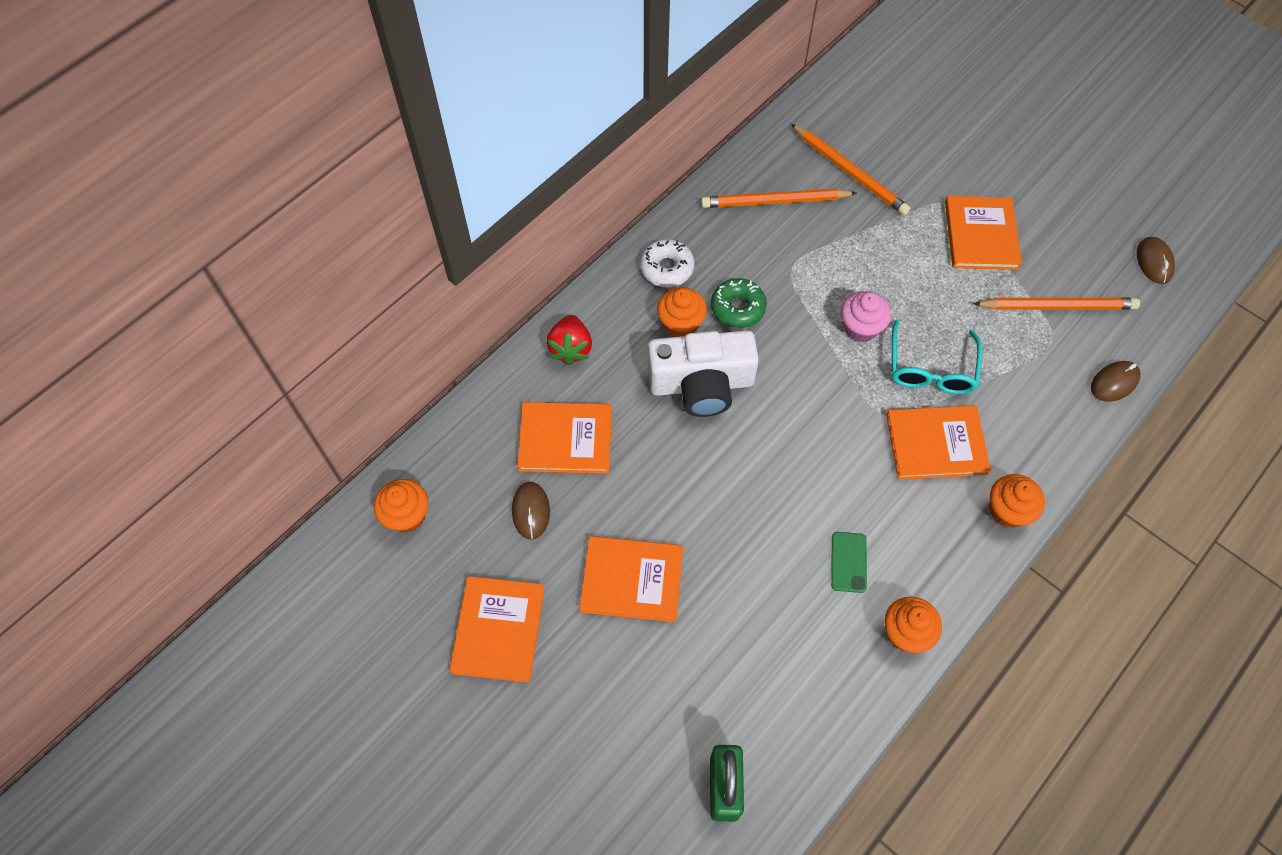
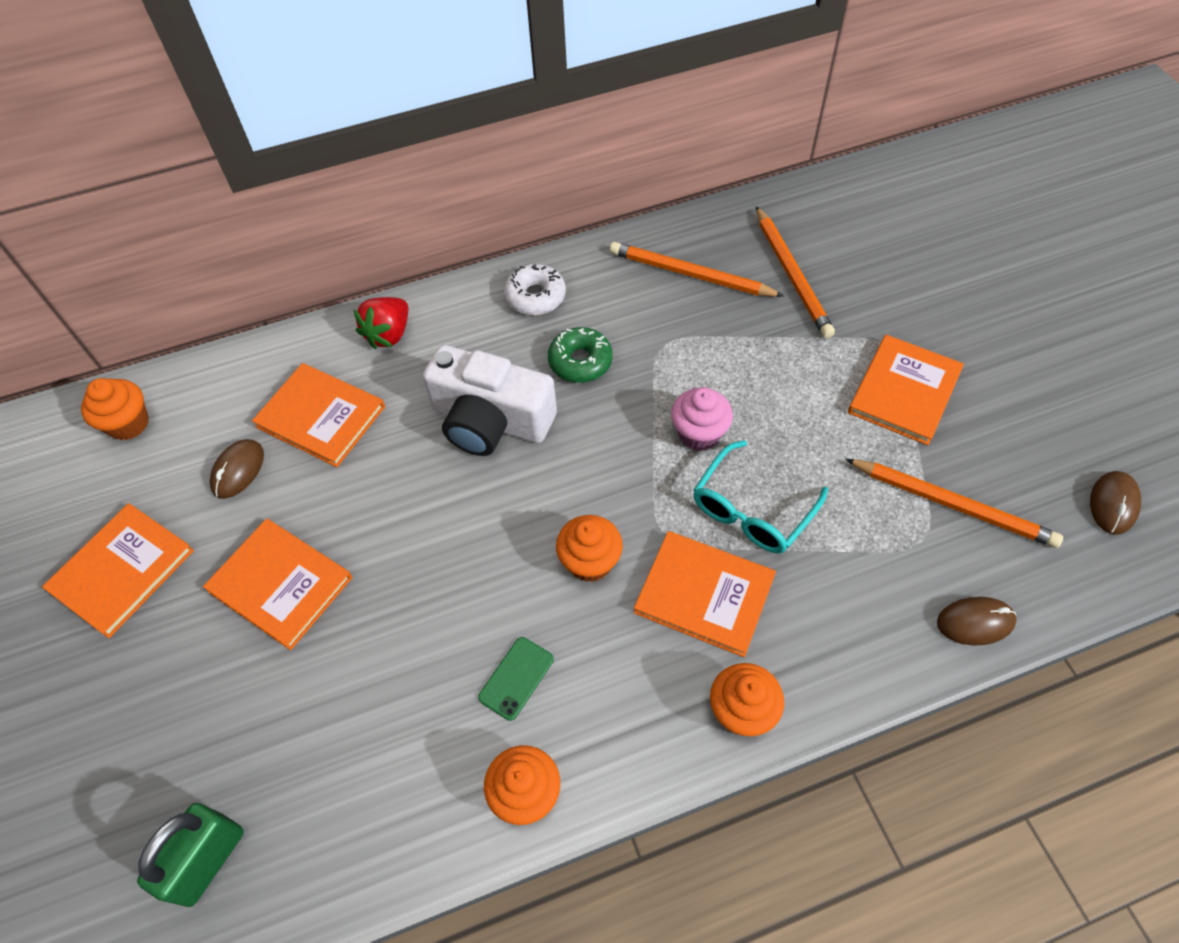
camera: 30 degrees right, 5 degrees down
(681, 324) = (511, 354): orange cupcake -> orange cupcake (590, 562)

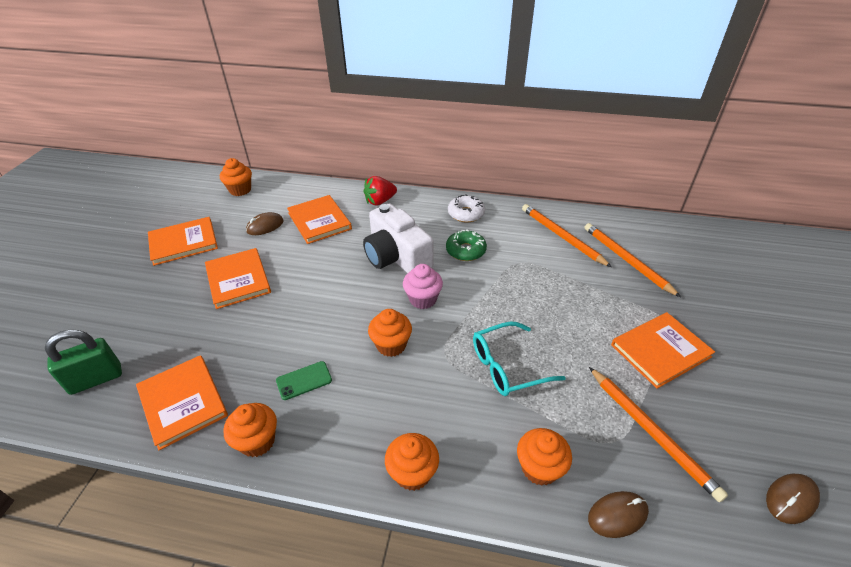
camera: 30 degrees right, 15 degrees down
(699, 434) = (505, 313): pink cupcake -> pink cupcake (423, 299)
(704, 594) = (442, 396): orange book -> orange book (183, 402)
(792, 275) = (626, 260): orange pencil -> orange pencil turned 135 degrees clockwise
(870, 618) = (539, 468): none -> orange cupcake
(975, 622) = (617, 515): brown mouse -> brown mouse turned 45 degrees counterclockwise

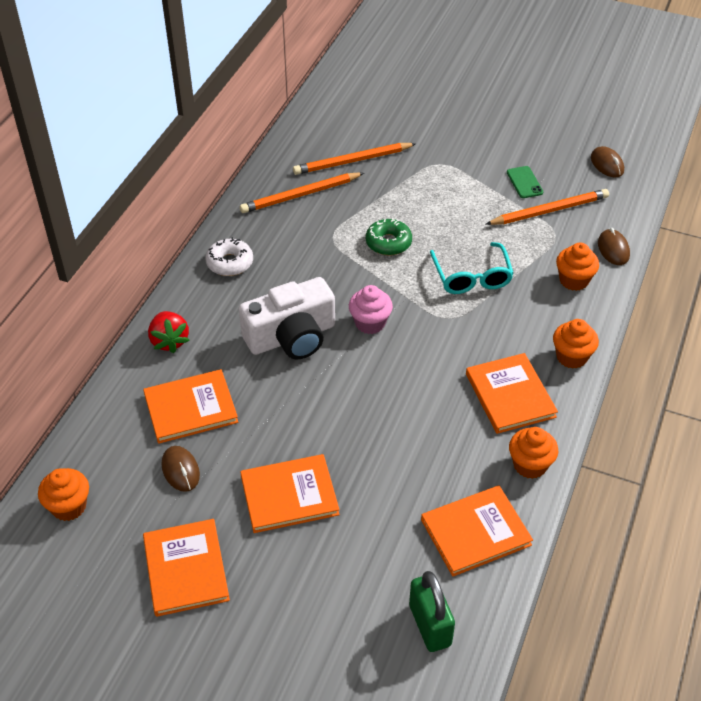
camera: 80 degrees left, 5 degrees up
(304, 380) = (464, 428): green phone -> green phone (524, 182)
(391, 345) = (430, 356): orange cupcake -> none
(465, 251) = (300, 275): green donut -> green donut (388, 243)
(660, 351) = (471, 178): orange book -> orange book (510, 395)

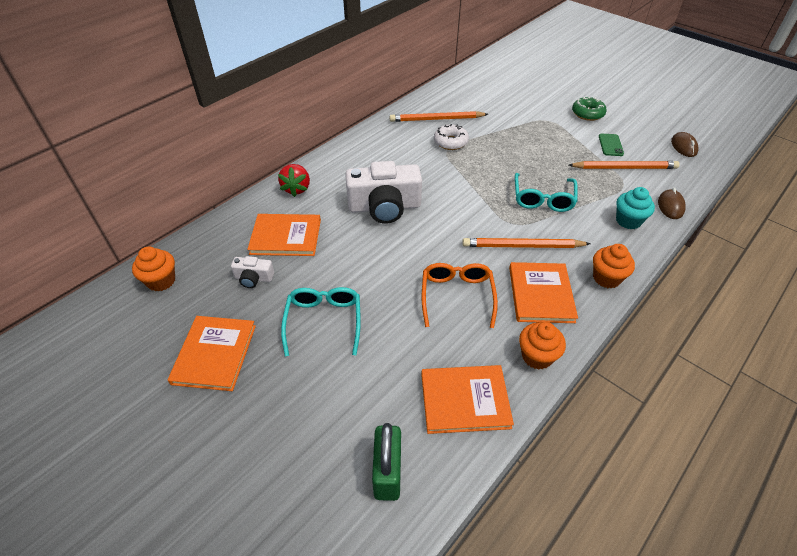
camera: 20 degrees right, 0 degrees up
(180, 470) = (253, 278): brown mouse -> white camera
(230, 263) = (365, 149): white donut -> white donut (450, 142)
(289, 495) = (324, 321): orange book -> turquoise glasses
(352, 161) = (484, 106): orange pencil -> orange pencil (522, 246)
(370, 323) = (448, 212): pink cupcake -> none
(388, 243) = (487, 162): green donut -> green donut (587, 113)
(422, 423) = (457, 296): none -> orange glasses
(574, 280) = (628, 221): orange cupcake -> turquoise cupcake

